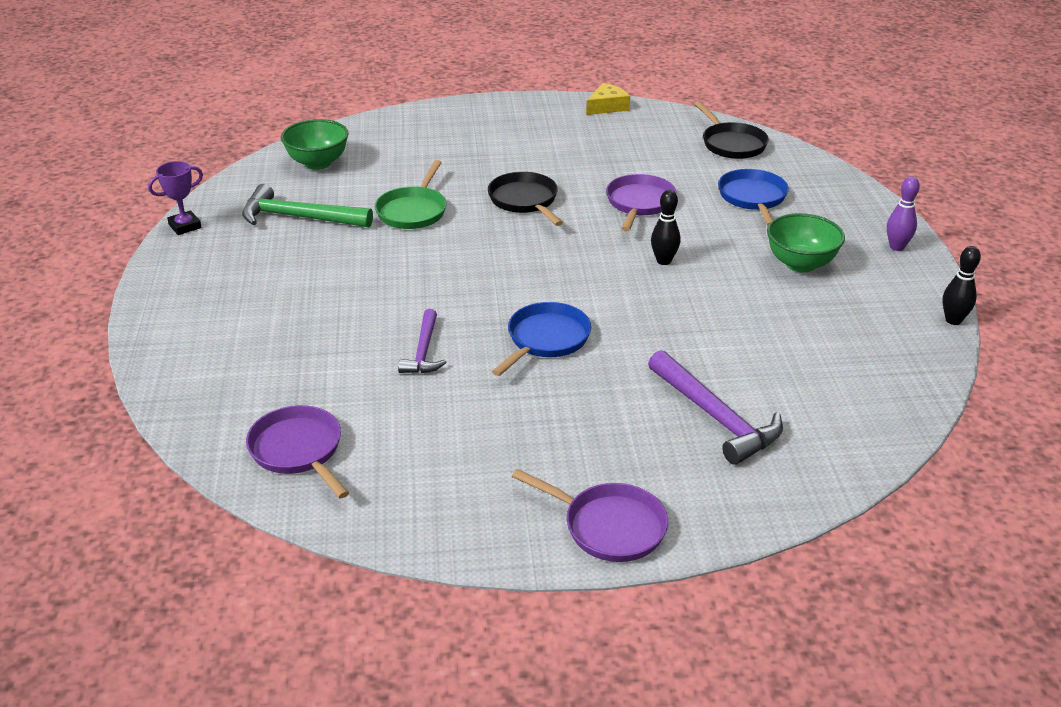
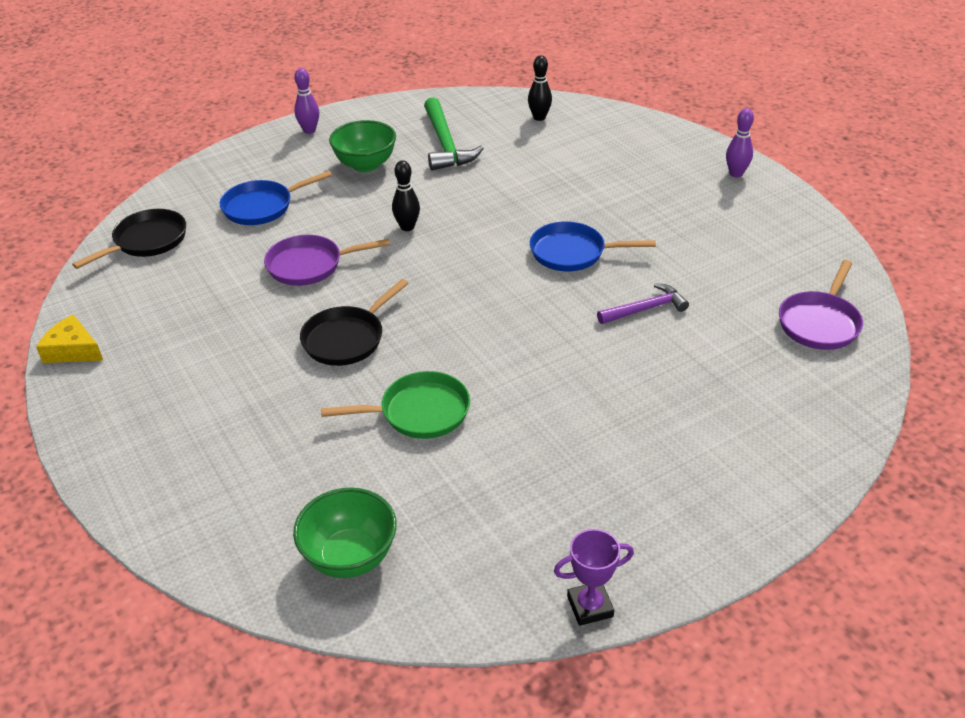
camera: 115 degrees left, 5 degrees up
(185, 226) = (590, 606): purple trophy -> purple trophy turned 45 degrees counterclockwise
(299, 217) = (495, 503): green hammer -> green hammer (445, 144)
(608, 526) = (736, 174): purple pan -> purple bowling pin
(715, 417) = (594, 161): purple hammer -> none
(953, 320) = (401, 98): black bowling pin -> black bowling pin (539, 117)

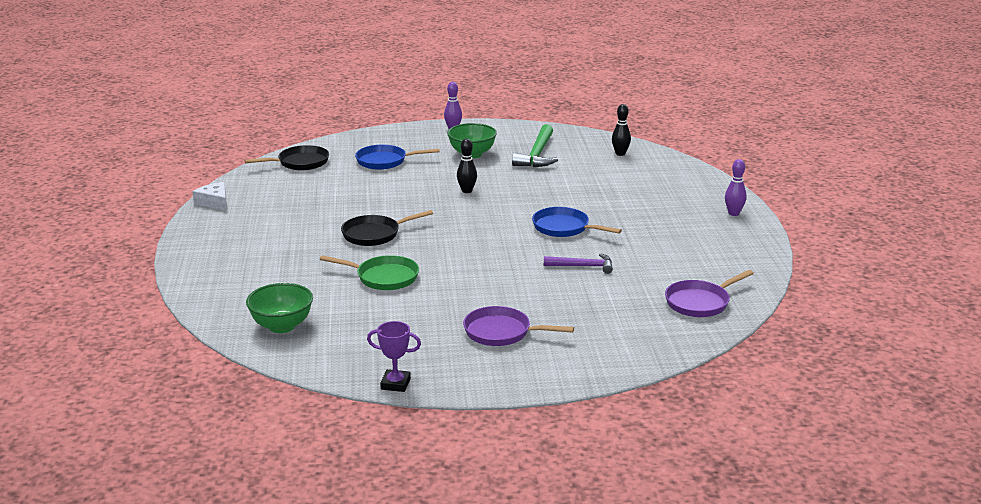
camera: 25 degrees right, 15 degrees down
(73, 350) = (214, 202): yellow cheese -> white cheese
(310, 265) = (386, 195): purple pan -> purple pan (502, 332)

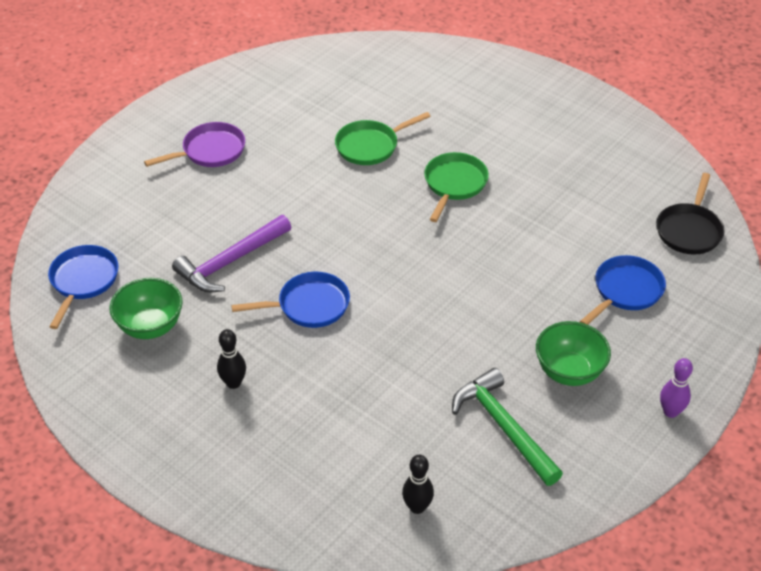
camera: 135 degrees right, 20 degrees up
(214, 202) = (642, 133): white cheese -> none
(282, 326) = (366, 66): green bowl -> green bowl (150, 326)
(375, 234) = (454, 184): black pan -> green pan
(395, 384) = (225, 73): purple trophy -> none
(467, 191) = (474, 299): black bowling pin -> black bowling pin (233, 383)
(582, 266) = (230, 261): purple hammer -> purple hammer, size x1.60
(700, 302) = (83, 281): purple pan -> blue pan
(733, 213) = (161, 458): purple bowling pin -> none

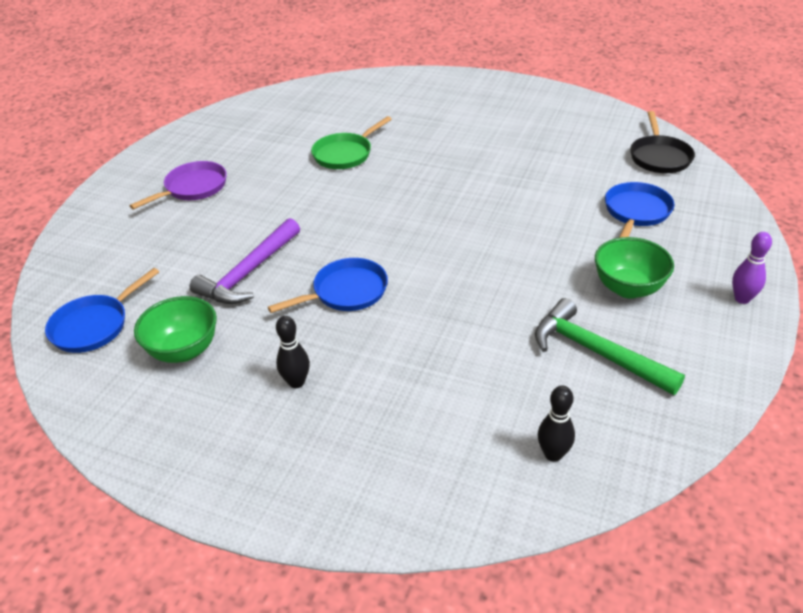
camera: 15 degrees left, 5 degrees down
(83, 281) = (94, 325): blue pan -> blue pan turned 135 degrees counterclockwise
(454, 184) = (436, 166): green pan -> none

